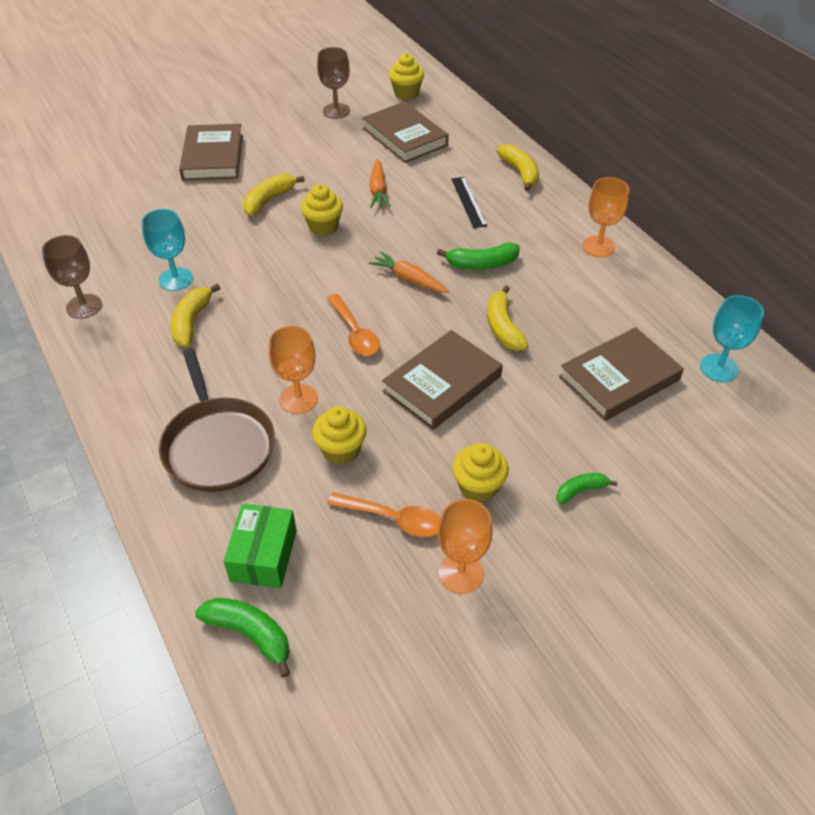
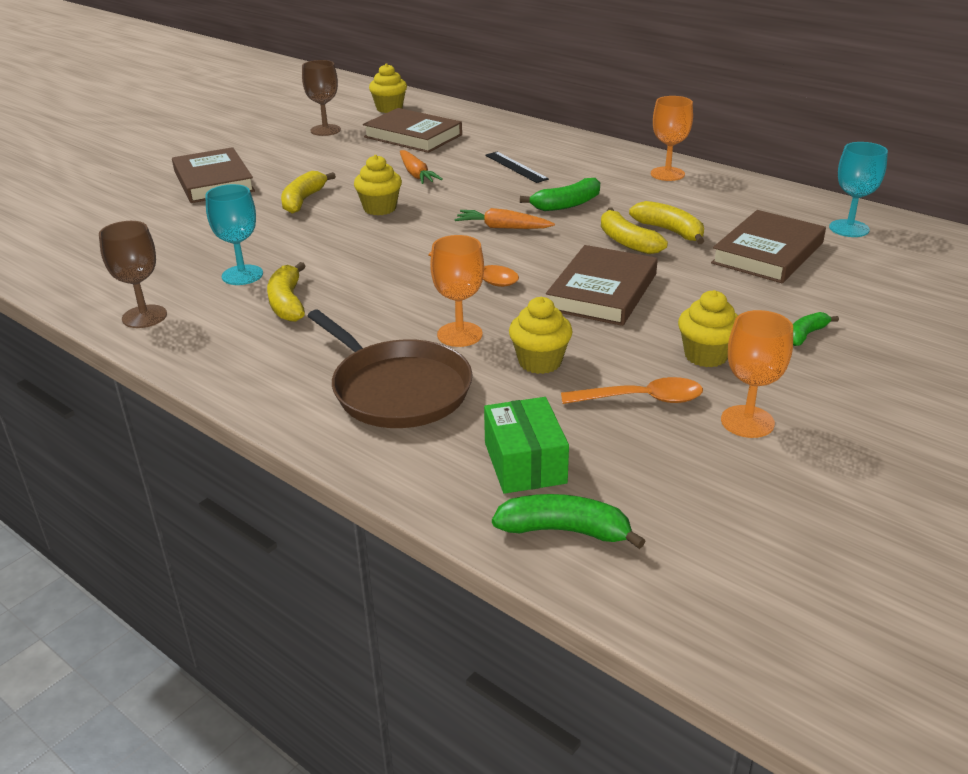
camera: 20 degrees left, 15 degrees down
(520, 172) = (549, 141): yellow banana -> yellow banana (670, 231)

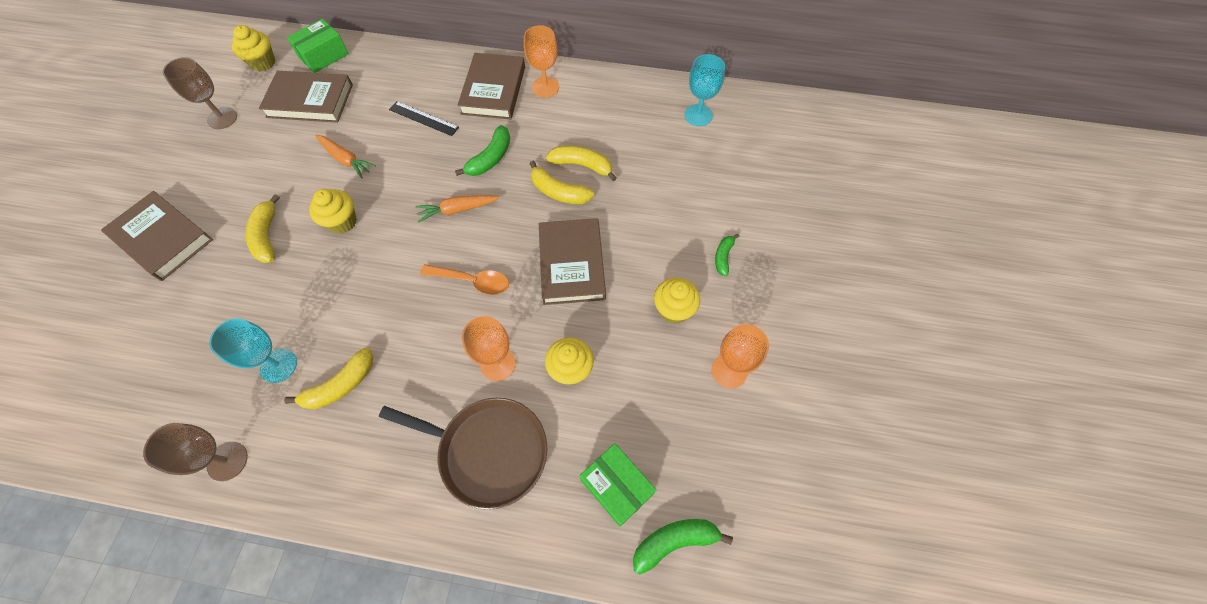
camera: 30 degrees left, 30 degrees up
(287, 303) = (340, 385): yellow banana -> yellow banana turned 90 degrees counterclockwise
(449, 114) = (323, 55): none -> green box
(642, 399) = (656, 379): orange spoon -> none
(768, 253) = (660, 167): brown book -> brown book (493, 90)

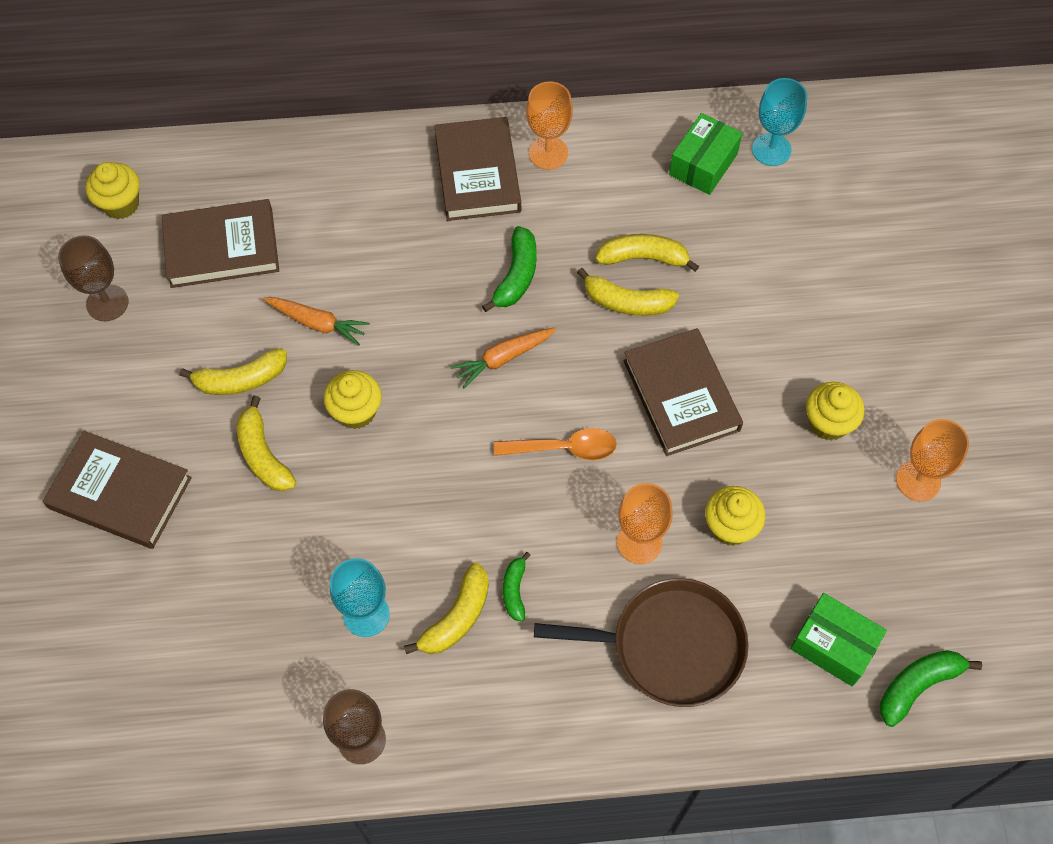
camera: 15 degrees left, 0 degrees up
(278, 184) = (240, 380): none -> yellow banana
(323, 55) = (206, 173): green box -> green box (703, 164)
(423, 118) = (398, 238): black ruler -> none
(723, 257) = (866, 340): green banana -> green banana (514, 590)

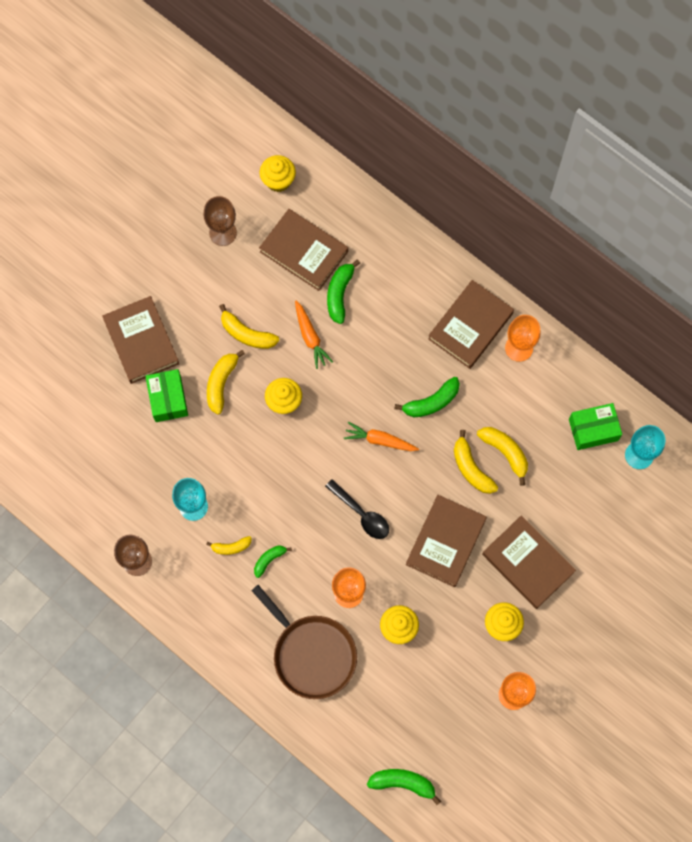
camera: 45 degrees right, 10 degrees up
(305, 256) = (339, 294): none -> green banana
(457, 618) = (231, 547): yellow banana -> yellow banana, size x0.63
(564, 448) = (361, 514): orange spoon -> black spoon
(784, 340) = (527, 563): none -> brown book
(833, 645) = (385, 727): green box -> green box (168, 399)

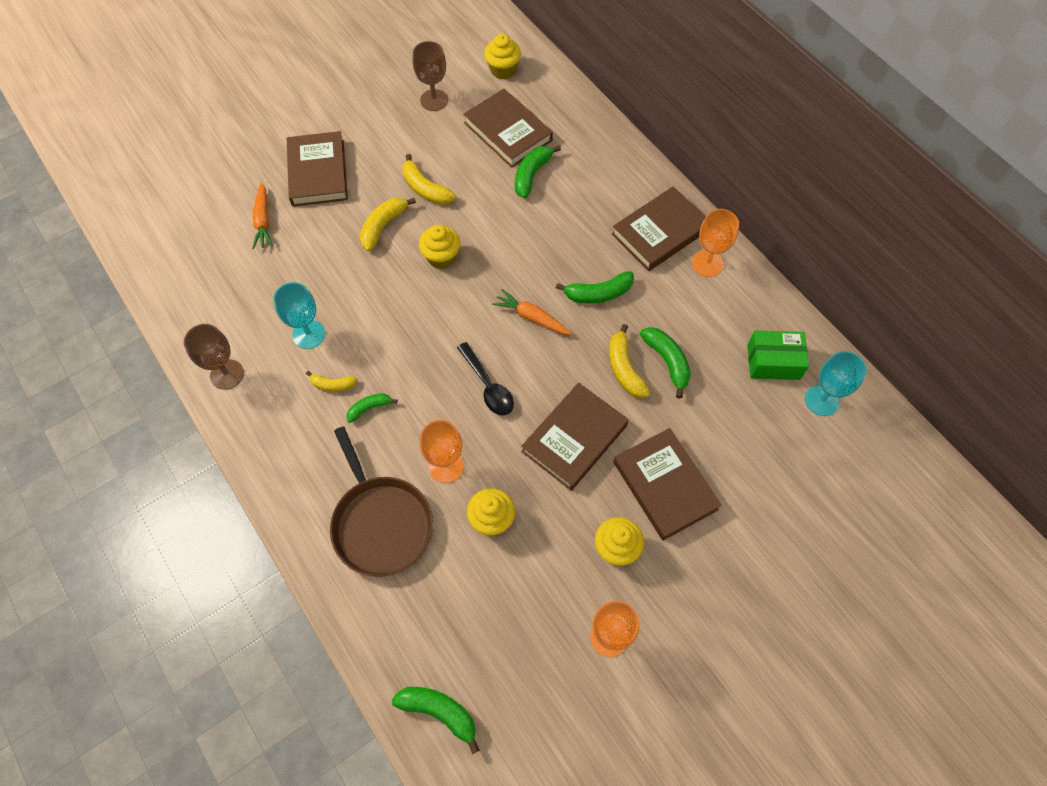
camera: 15 degrees right, 10 degrees down
(168, 399) = (323, 228): green box -> none
(310, 337) = (489, 205): orange carrot -> orange carrot (263, 221)
(505, 452) = (667, 361): yellow banana -> green banana

